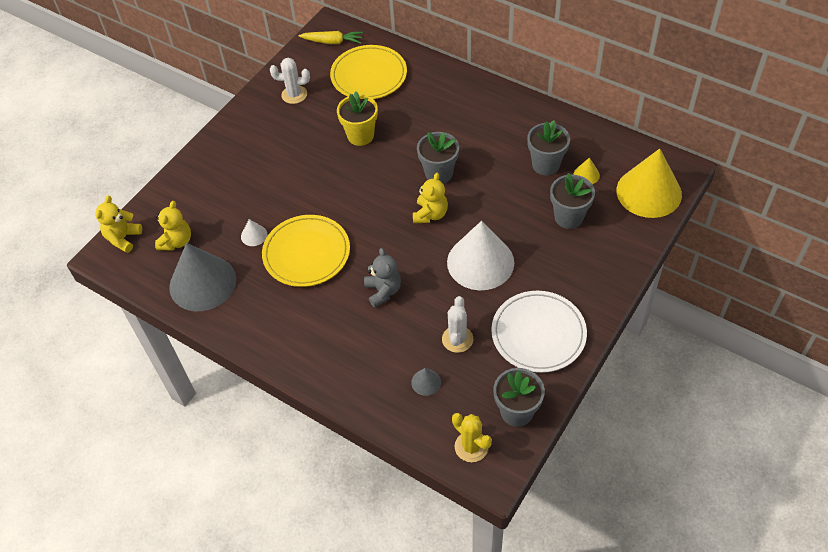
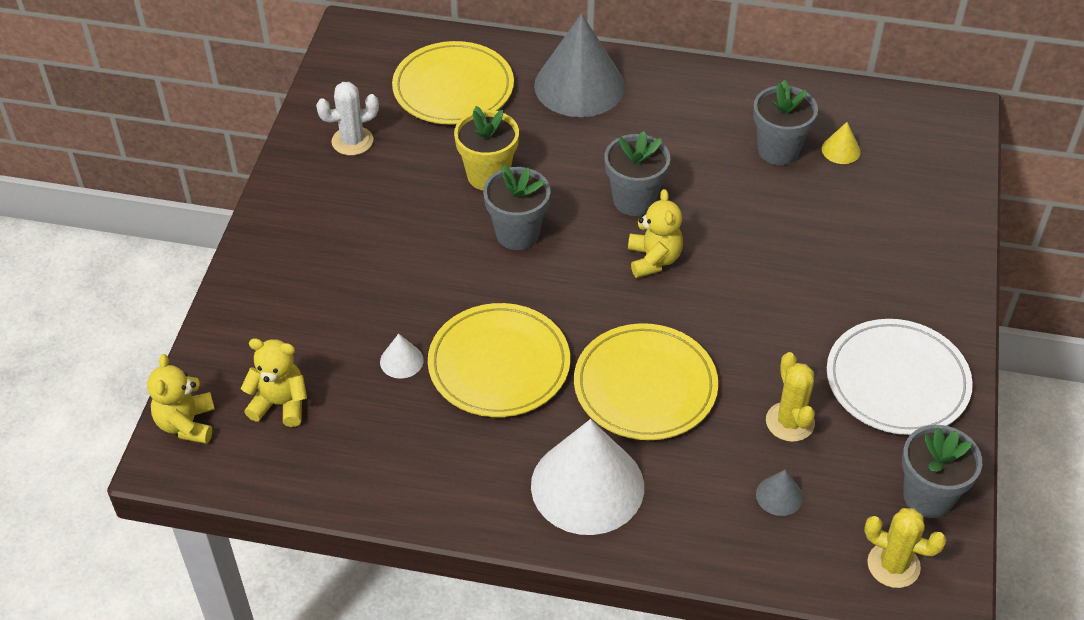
camera: 25 degrees left, 5 degrees down
(176, 241) = (280, 404): yellow teddy bear -> yellow teddy bear turned 75 degrees counterclockwise
(202, 283) = (357, 454): grey cone -> grey cone (579, 85)
(332, 42) = (371, 53): yellow carrot -> none
(383, 291) = (645, 386): grey teddy bear -> yellow plate
(457, 339) = (790, 422): white cactus -> yellow cactus
(480, 262) = (762, 306): white cone -> white cone (587, 485)
(568, 217) = (849, 213): grey flower pot -> grey flower pot (517, 234)
(649, 192) = (936, 152): yellow cone -> none

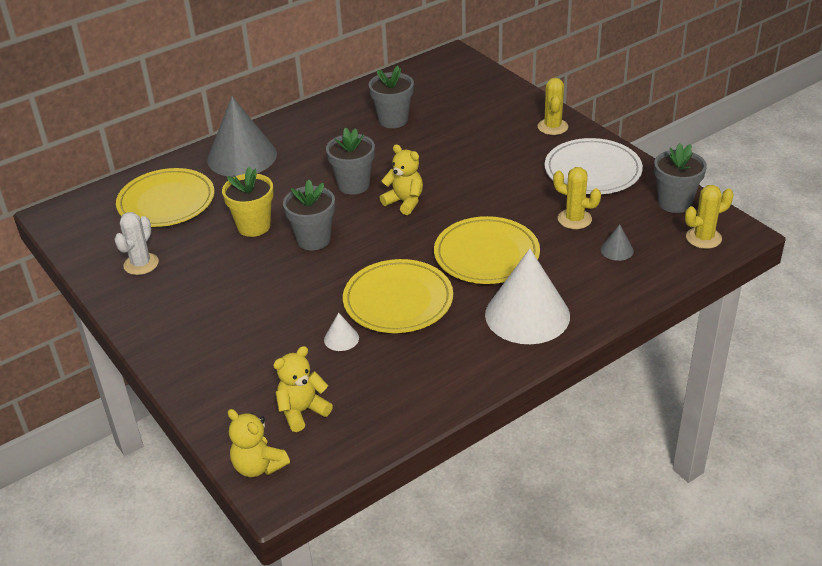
camera: 45 degrees left, 10 degrees down
(841, 150) = (423, 102): yellow cone -> none
(935, 290) = (552, 127): none -> yellow cactus

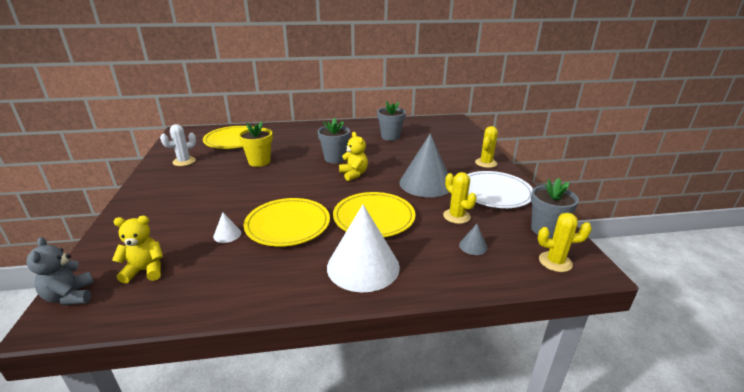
camera: 25 degrees right, 10 degrees down
(242, 157) = (294, 132): grey cone -> grey cone (426, 183)
(258, 466) = (70, 296): yellow teddy bear -> grey teddy bear
(313, 240) = (281, 177): grey flower pot -> none

